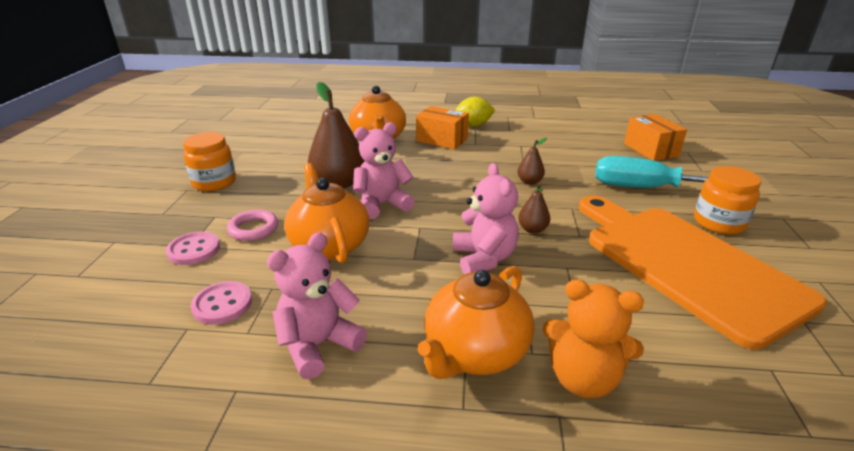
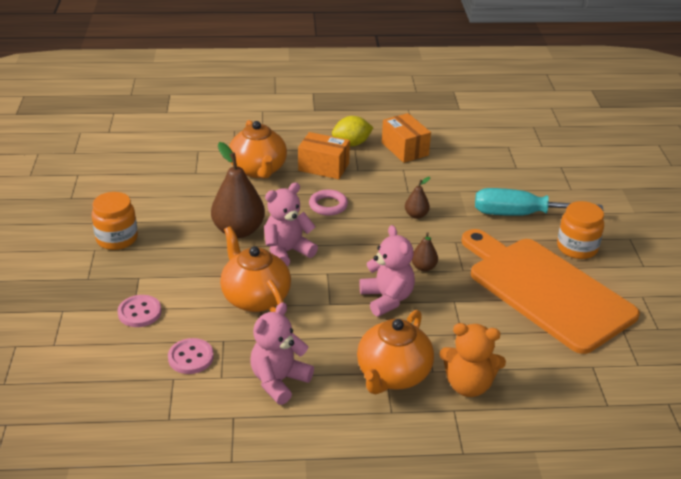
camera: 10 degrees left, 5 degrees up
(253, 229) = (181, 287): pink ring -> pink ring (328, 205)
(651, 150) = (527, 167): orange box -> orange box (405, 149)

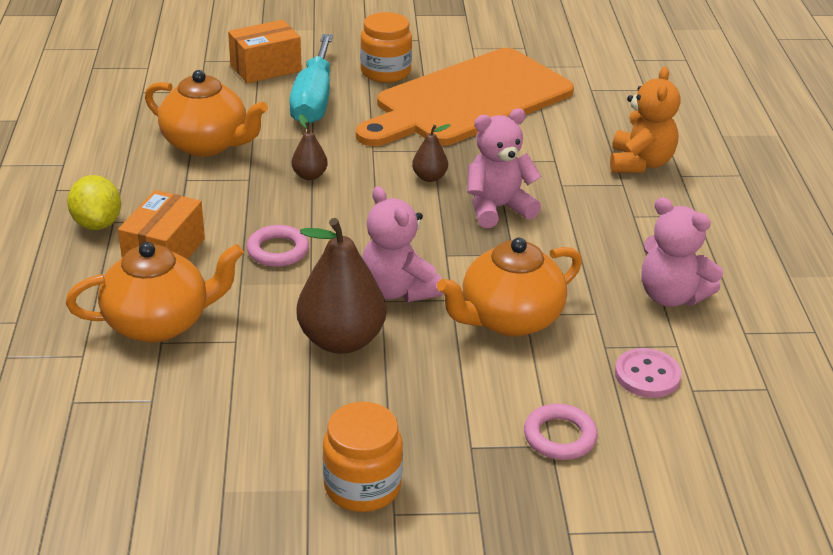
camera: 90 degrees left, 0 degrees up
(139, 312) = (559, 436): pink button -> pink ring
(392, 375) = (637, 211): orange teapot -> orange teapot (207, 144)
(405, 149) = (127, 174): orange box -> orange box (265, 68)

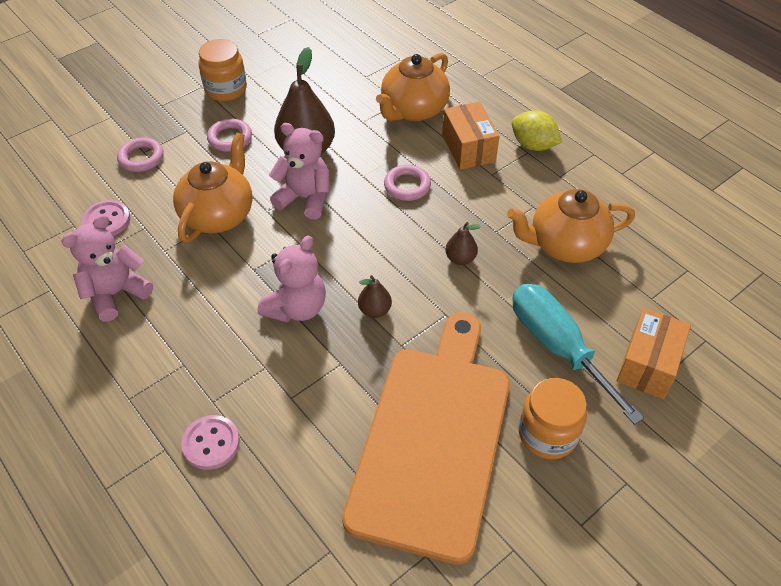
camera: 145 degrees right, 15 degrees up
(421, 404) = (230, 138): none -> pink ring
(640, 163) = (211, 443): orange teddy bear -> pink button
(671, 296) = (116, 293): pink teddy bear -> pink teddy bear turned 45 degrees counterclockwise

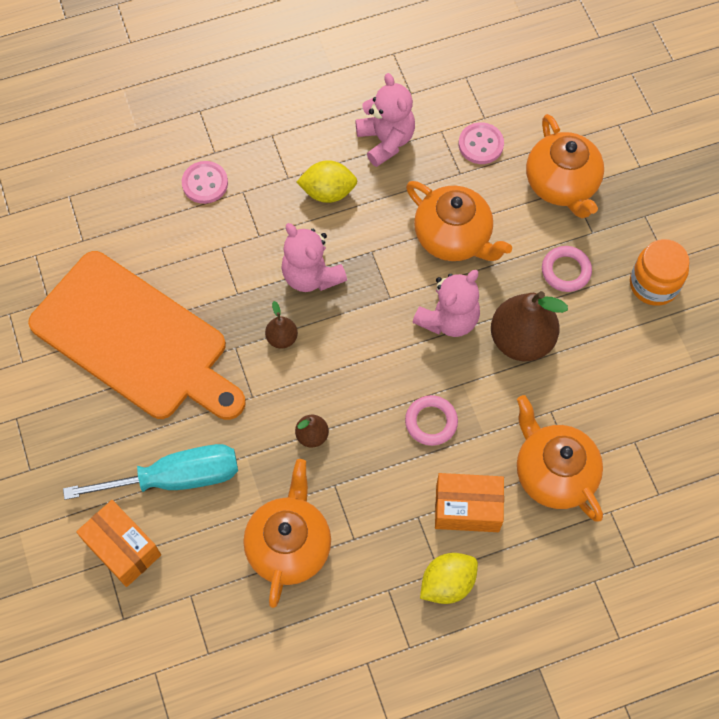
camera: 110 degrees right, 15 degrees up
(141, 158) = (561, 185): pink ring -> orange teapot
(193, 323) = (328, 192): none -> yellow lemon
(547, 434) = (98, 429): orange jar -> none

